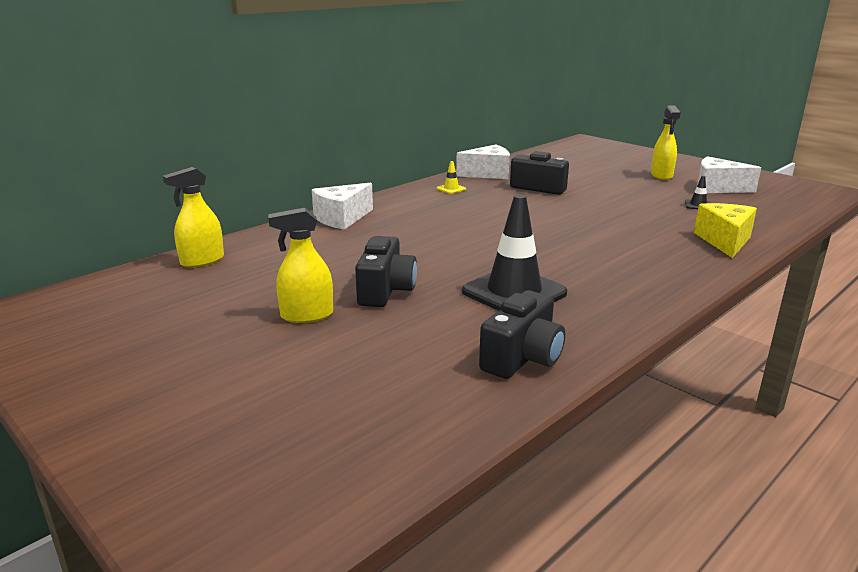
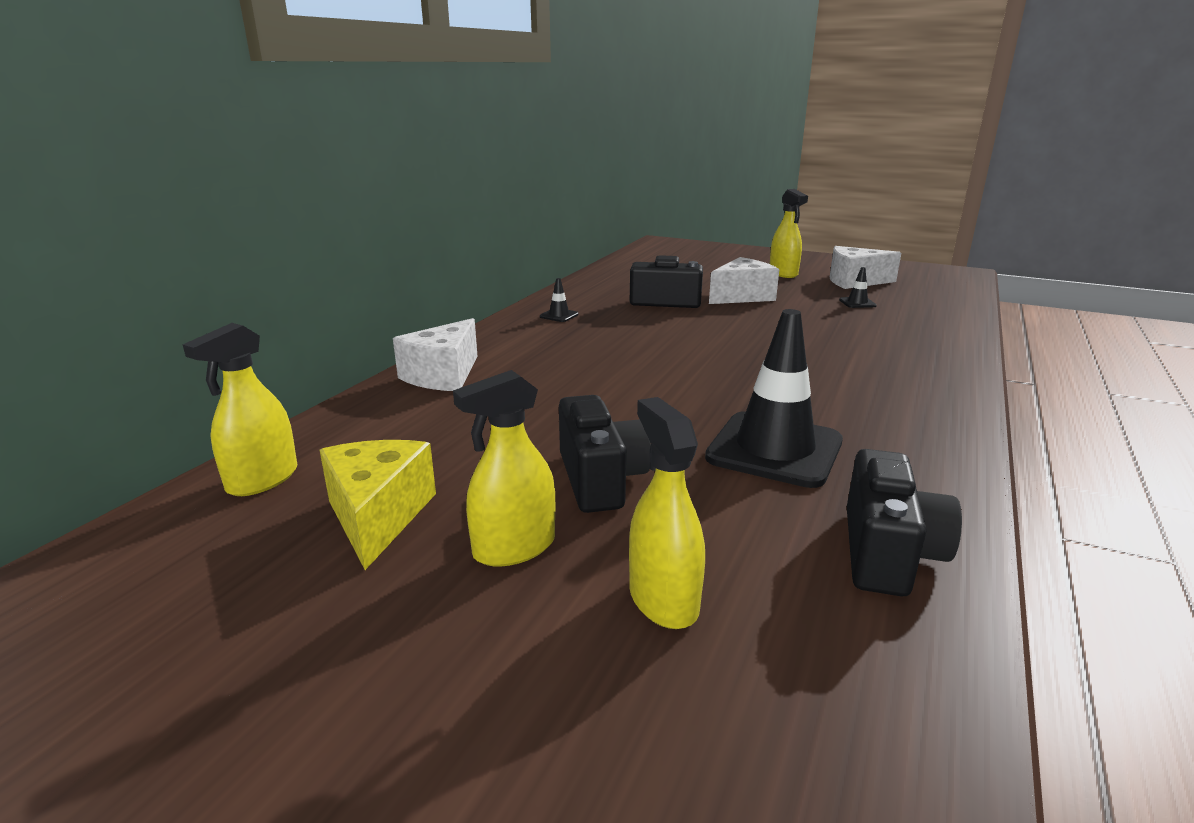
camera: 20 degrees left, 0 degrees up
(365, 353) = (663, 599): none -> yellow spray bottle
(451, 189) = (559, 315): yellow traffic cone -> black traffic cone
(488, 174) = (587, 291): white cheese -> white cheese (742, 296)
(724, 241) = (931, 341): yellow cheese -> yellow cheese (378, 516)

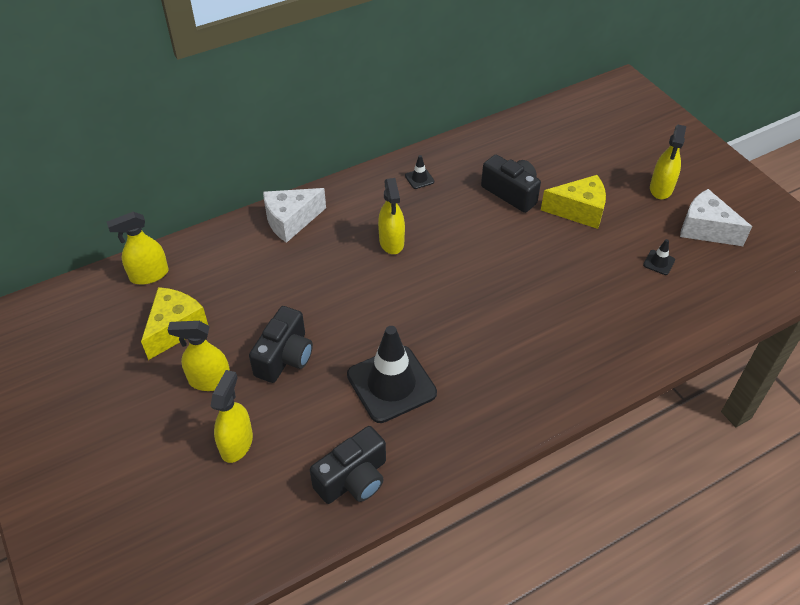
camera: 35 degrees right, 25 degrees up
(594, 356) = (391, 242): none -> yellow spray bottle
(742, 296) = (579, 211): white cheese -> yellow cheese

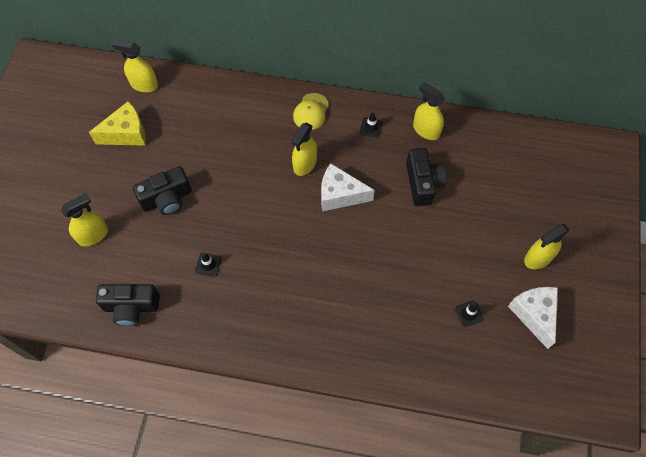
camera: 40 degrees right, 15 degrees up
(209, 380) = (114, 183): yellow spray bottle -> yellow spray bottle (426, 130)
(291, 221) = (258, 103): white cheese -> white cheese (340, 195)
(351, 198) = (311, 112): none -> yellow cap
(391, 384) = (208, 264): black traffic cone -> black traffic cone, size x0.41
(579, 211) = (456, 231): yellow cheese -> none

